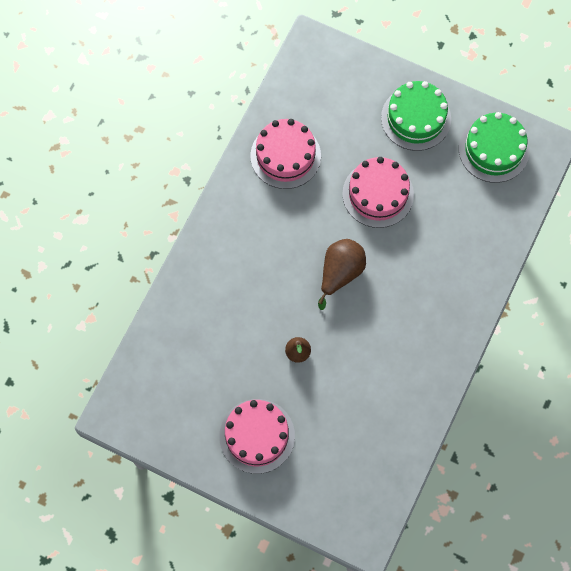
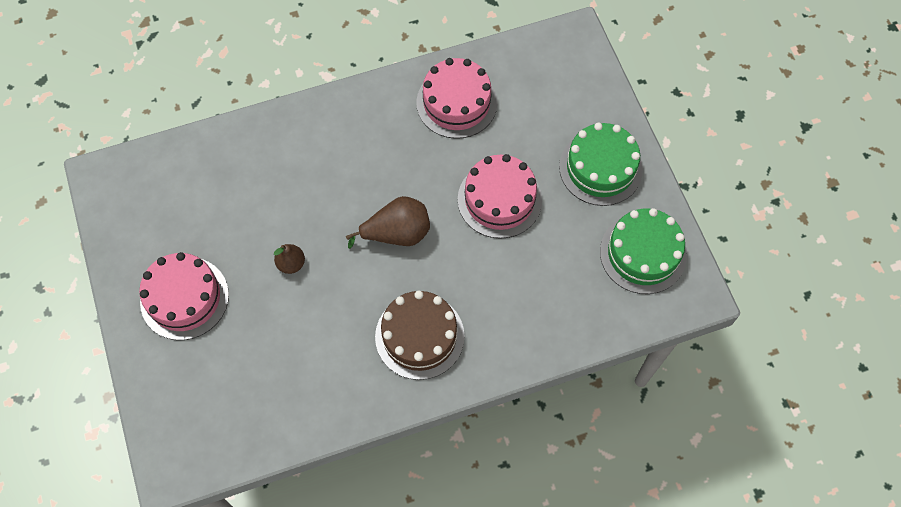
camera: 45 degrees right, 5 degrees down
(421, 321) = (419, 336): none -> brown cake

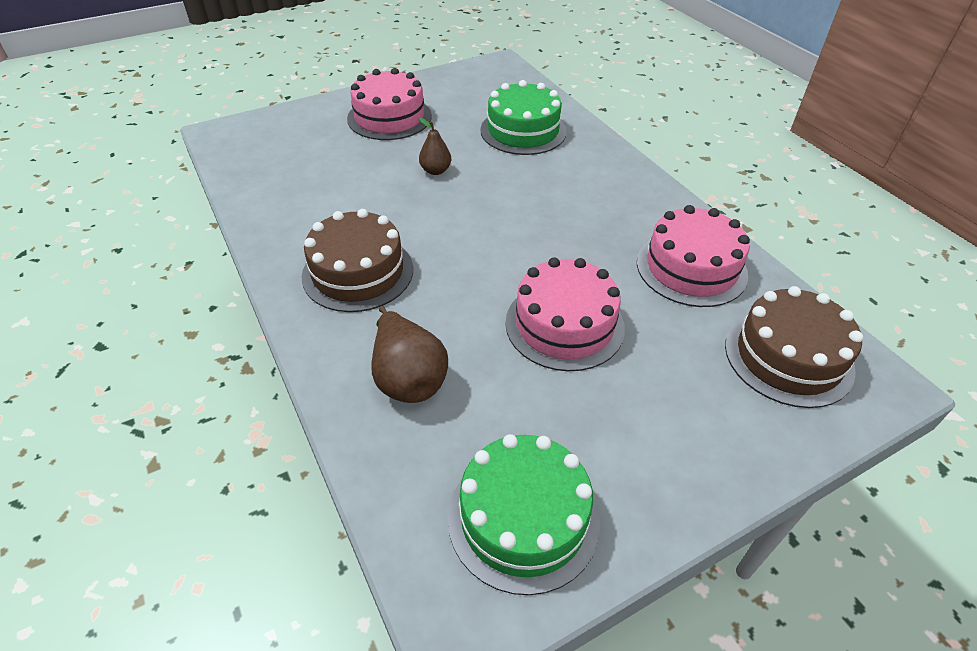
camera: 80 degrees right, 20 degrees down
(397, 233) = (489, 239): brown pear -> brown pear (408, 377)
(547, 76) = (788, 357): none -> brown cake
(600, 168) = (662, 440): green cake -> green cake (523, 131)

